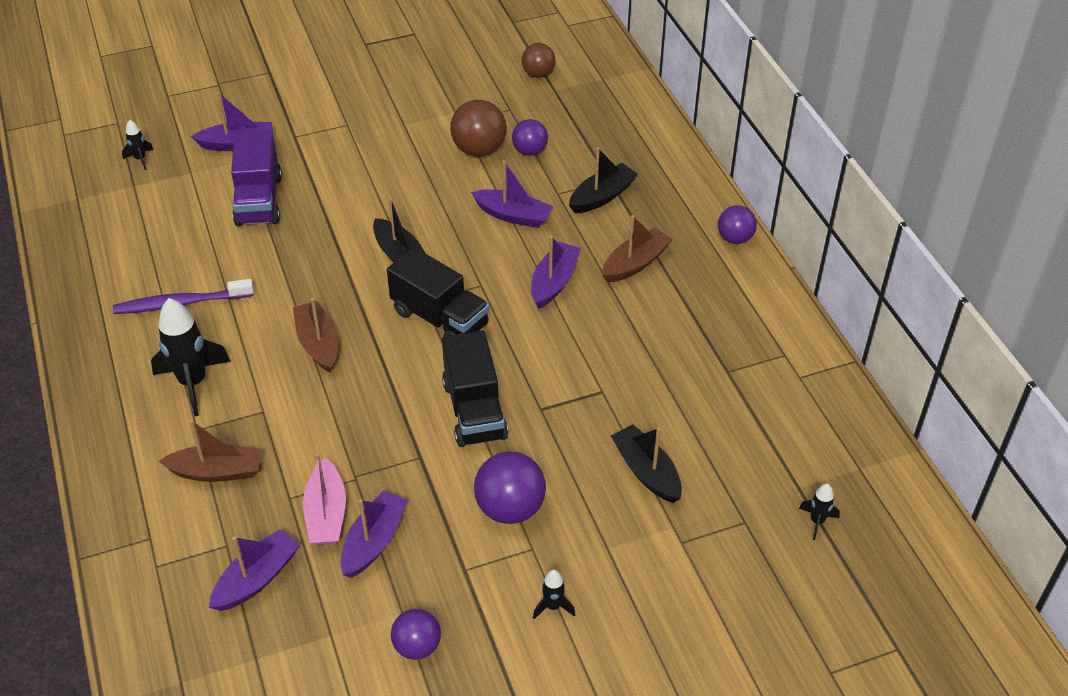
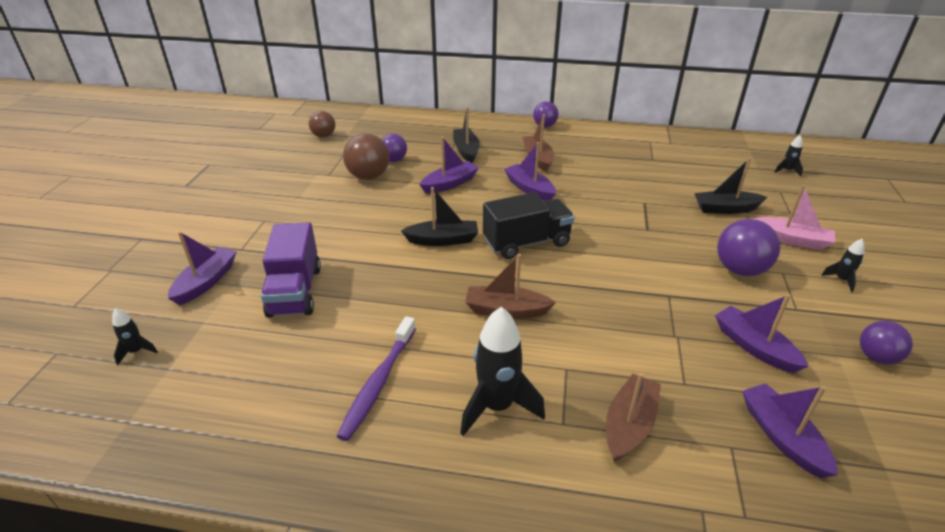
camera: 60 degrees left, 10 degrees down
(259, 200) = (295, 291): purple truck -> purple truck turned 60 degrees clockwise
(326, 513) = (713, 365): pink boat -> pink boat (791, 240)
(474, 410) = (633, 256): black truck -> none

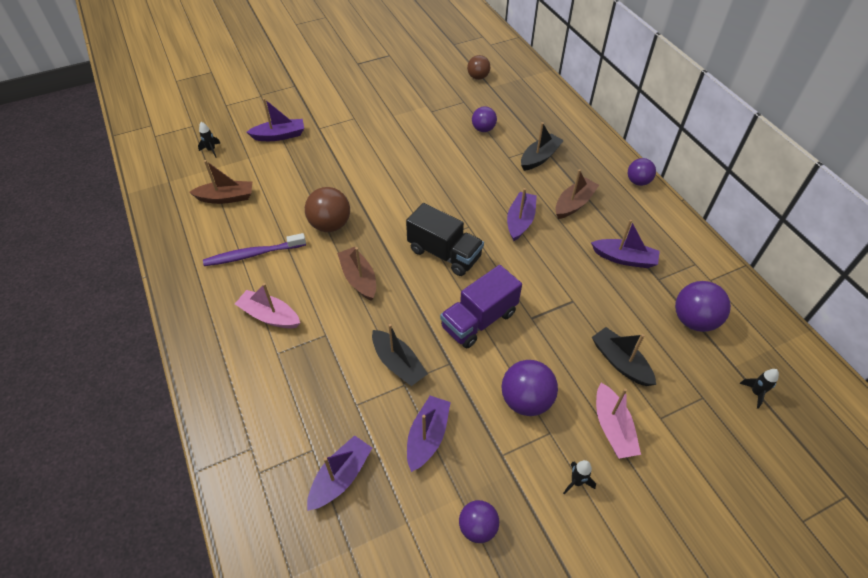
camera: 55 degrees right, 15 degrees up
(295, 291) = (300, 175): purple truck -> purple truck (479, 320)
(368, 176) = (448, 130): brown ball -> brown ball (330, 225)
(443, 240) = (407, 209): black boat -> black boat (398, 363)
(450, 184) = (481, 175): purple boat -> purple boat (624, 258)
(497, 407) = (270, 316): black rocket -> pink boat
(629, 424) = (297, 387): brown boat -> brown boat (226, 197)
(704, 164) = (694, 320): none -> purple ball

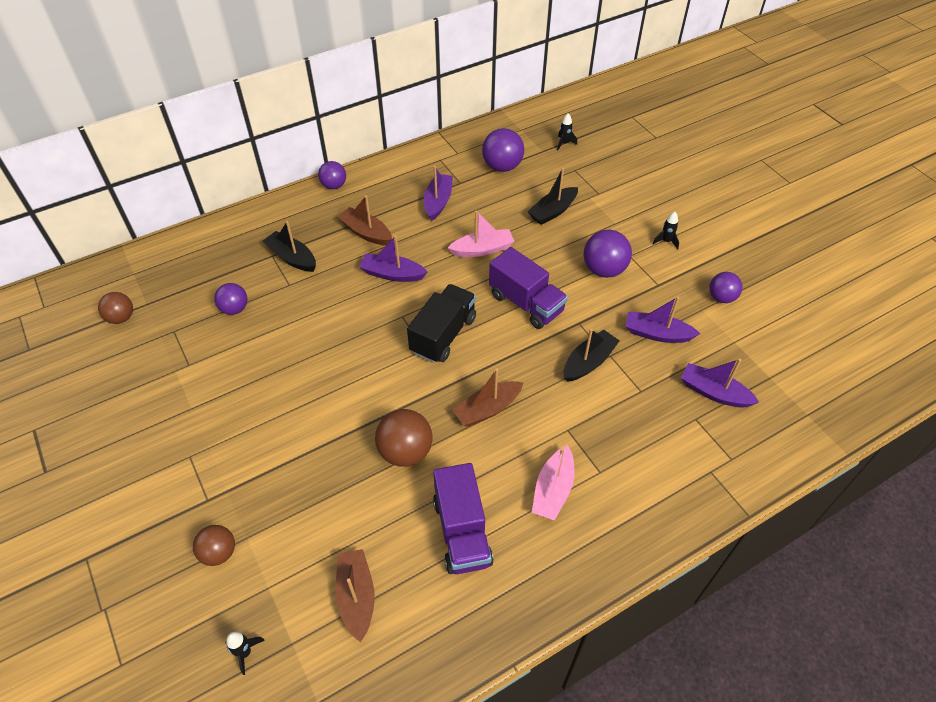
camera: 95 degrees left, 0 degrees up
(253, 254) = (462, 531): purple toothbrush -> purple truck
(279, 136) = (219, 553): purple boat -> brown ball
(612, 428) = (614, 219): pink boat -> pink boat (482, 249)

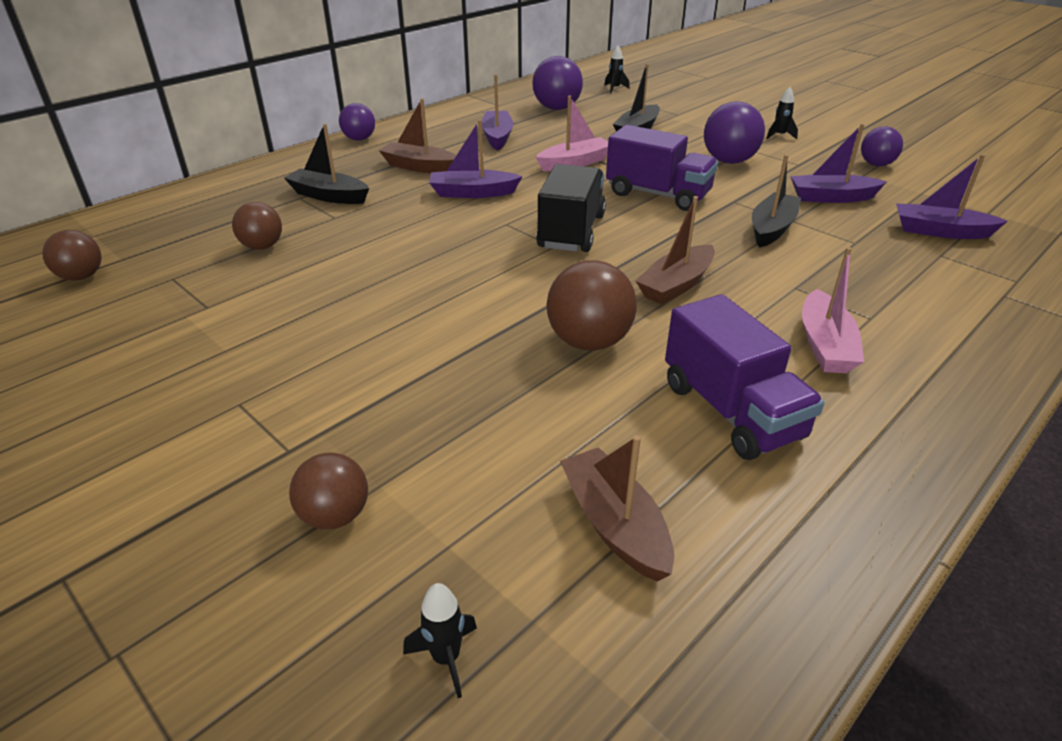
camera: 15 degrees left, 15 degrees down
(234, 309) = (262, 246): purple ball -> brown ball

